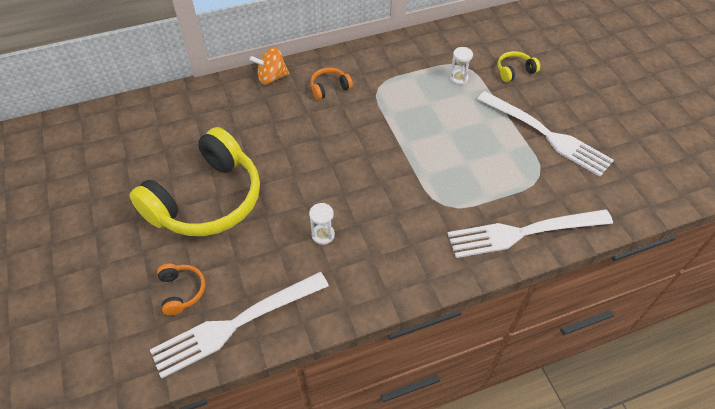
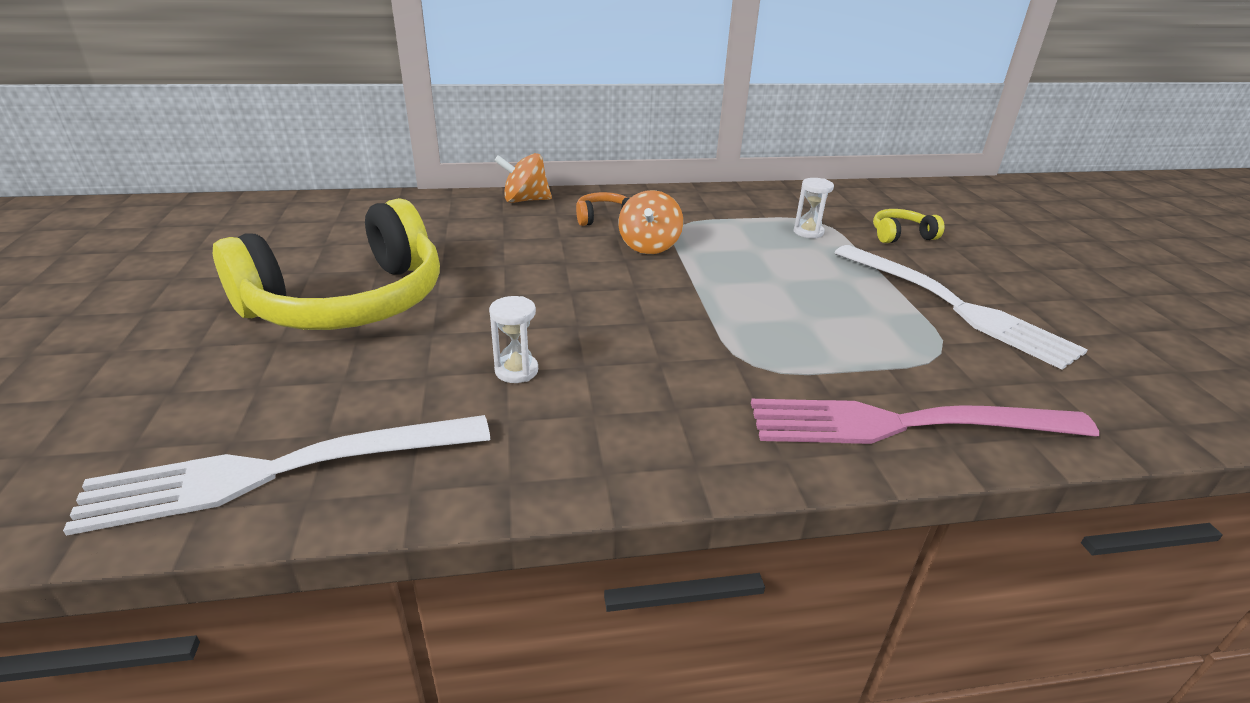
camera: 10 degrees right, 20 degrees down
(182, 291) = (219, 406): orange headphones -> none
(365, 112) = (649, 246): none -> orange spinning top
(522, 233) = (904, 424): white fork -> pink fork

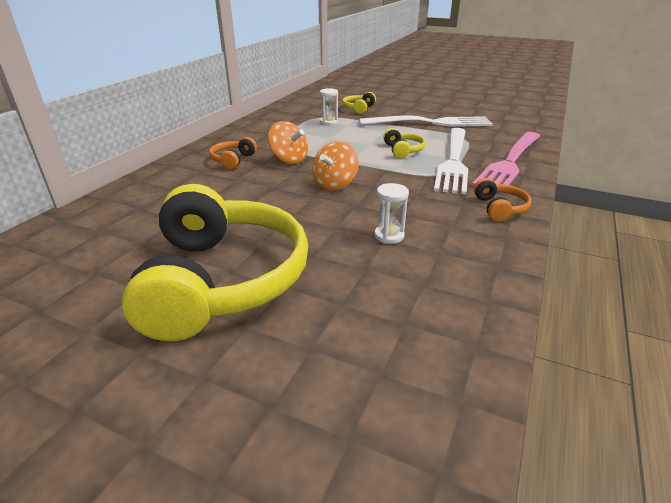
camera: 55 degrees left, 0 degrees up
(277, 472) = (437, 354): white fork -> white fork (453, 161)
(525, 200) = (161, 175): orange spinning top -> orange spinning top (335, 184)
(697, 448) = (499, 208): none -> orange headphones
(797, 312) = (403, 150): none -> yellow headphones

